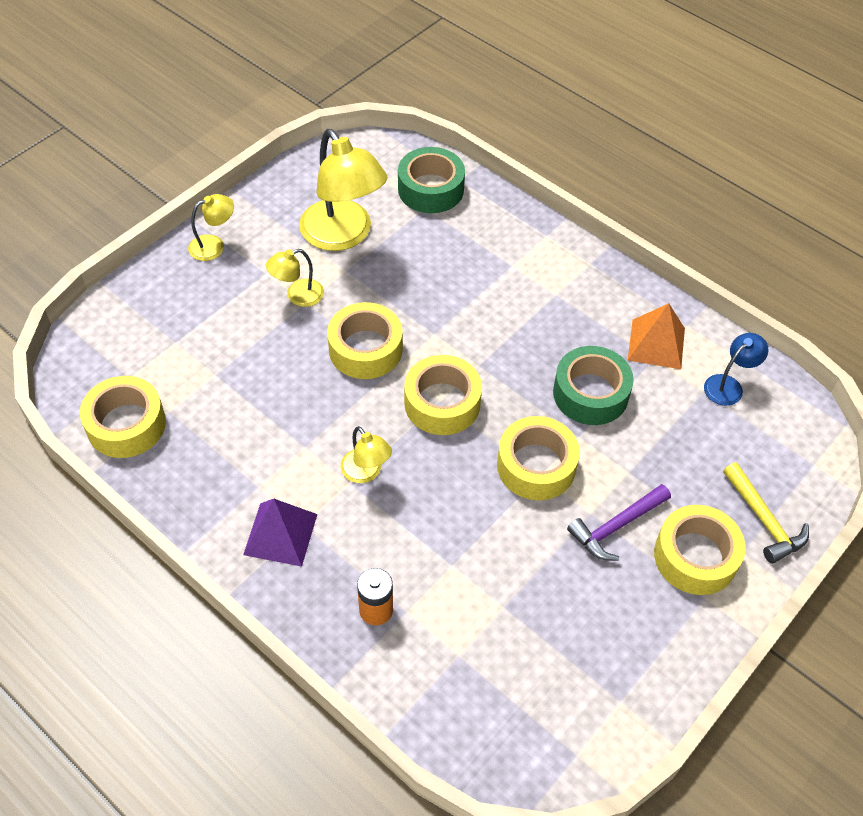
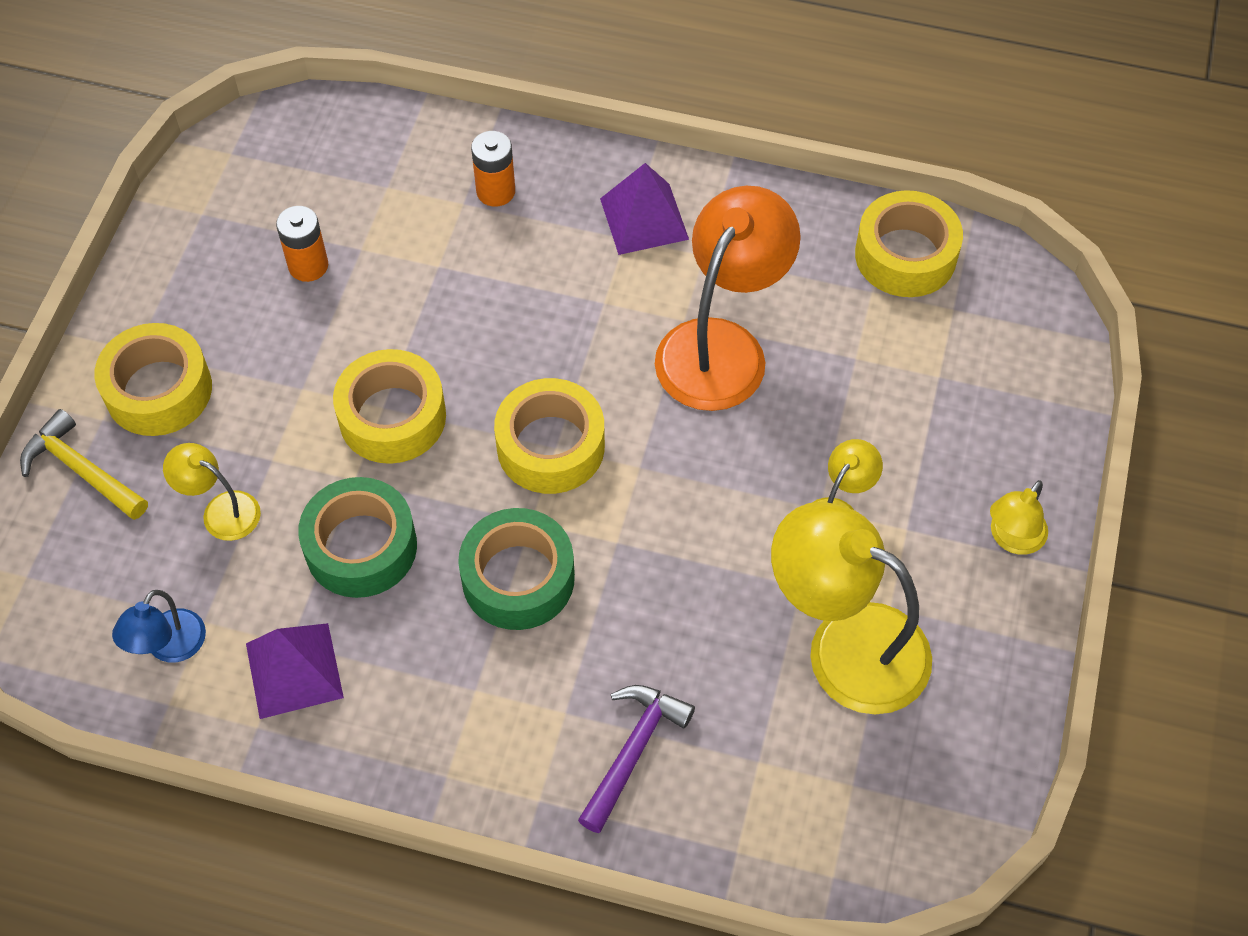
camera: 155 degrees right, 5 degrees up
(293, 418) = (721, 346): none -> orange lamp
(365, 349) = (693, 476): yellow tape -> none
(366, 472) = (592, 321): yellow lamp -> yellow lamp (221, 510)
(431, 189) = (771, 806): green tape -> green tape (518, 578)
(550, 610) = (308, 266): none -> orange battery
(616, 527) = (265, 385): purple hammer -> purple hammer (633, 751)
(656, 344) = (294, 670): orange pyramid -> purple pyramid

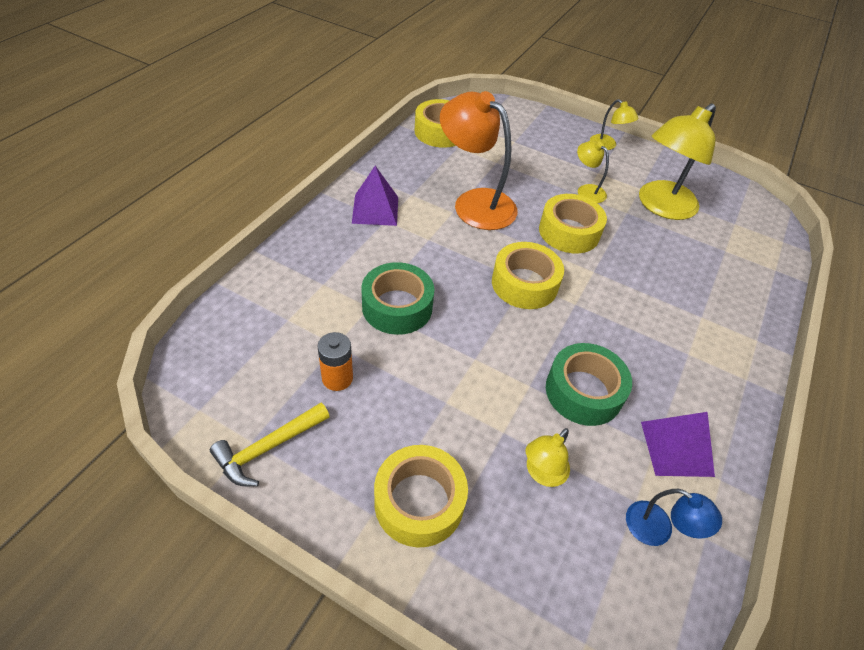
camera: 80 degrees left, 10 degrees down
(81, 470) = (484, 578): yellow hammer -> yellow hammer (268, 448)
(392, 417) = (484, 355): yellow tape -> yellow tape (569, 232)
(495, 191) = (322, 266): orange battery -> none
(518, 578) = (614, 318): green tape -> green tape (397, 307)
(633, 751) = (723, 294): purple hammer -> none

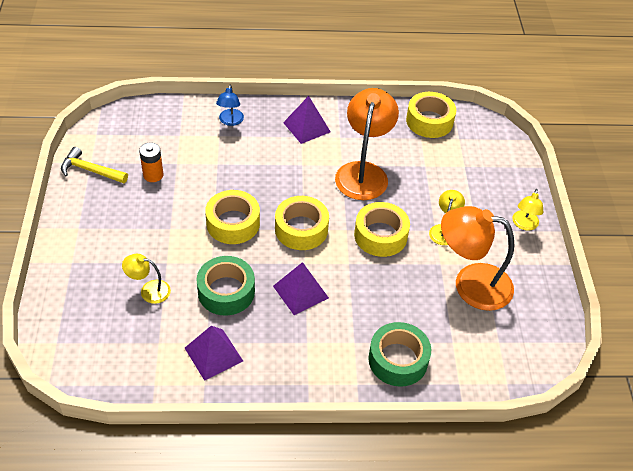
camera: 60 degrees right, 0 degrees up
(397, 307) = (227, 176): green tape -> green tape (398, 360)
(419, 502) = (97, 243): yellow tape -> yellow tape (233, 223)
(615, 326) = (300, 292): none -> purple pyramid
(658, 530) = (145, 358): blue lamp -> blue lamp (230, 121)
(660, 206) = (470, 284): yellow lamp -> orange lamp

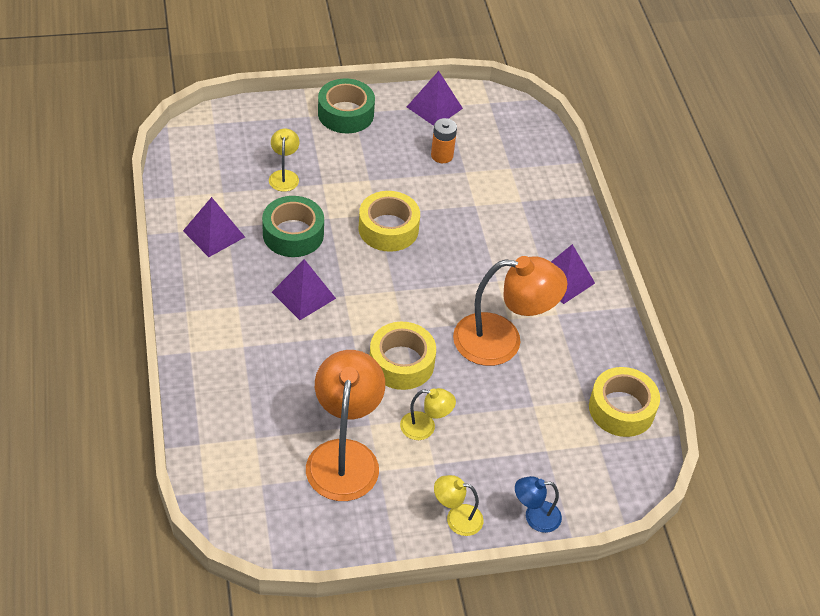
camera: 80 degrees right, 0 degrees up
(90, 170) = (434, 107): yellow hammer -> purple pyramid
(230, 121) = (548, 208): blue lamp -> blue lamp (535, 517)
(301, 229) = (394, 288): yellow tape -> none
(398, 360) = (224, 386): green tape -> green tape (345, 114)

